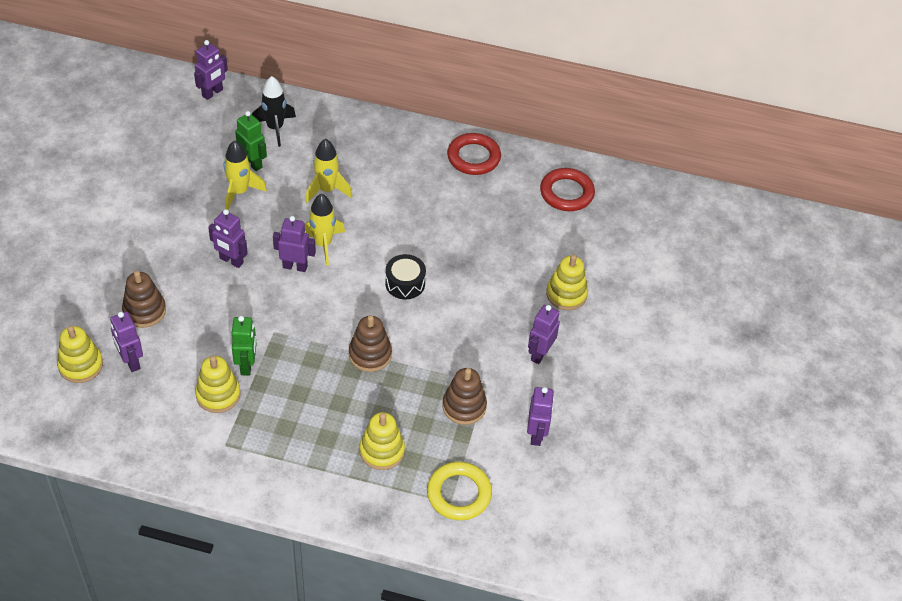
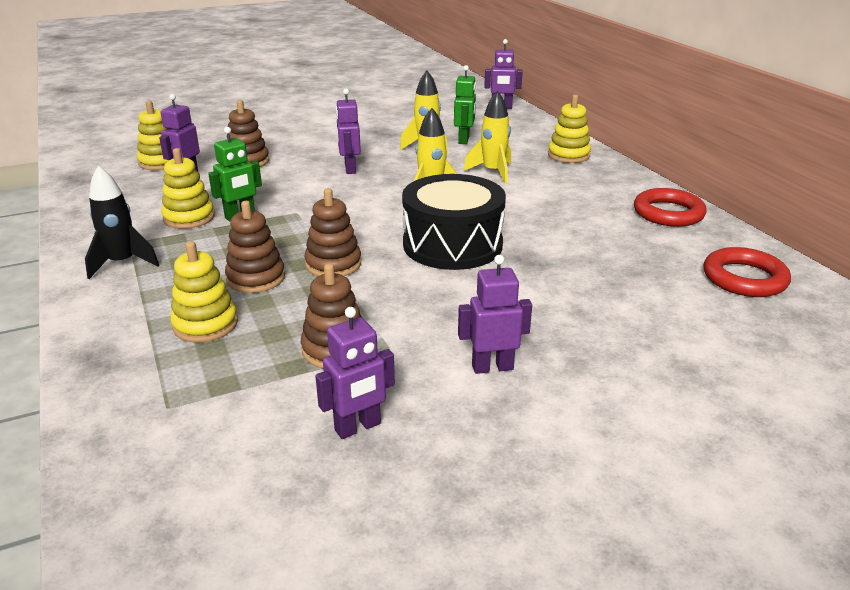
camera: 55 degrees right, 20 degrees down
(275, 128) = (514, 134): black rocket -> black rocket (122, 263)
(295, 266) = (386, 192): purple robot -> none
(349, 401) = (256, 278): none -> brown stacking toy
(405, 283) = (452, 244): black drum -> black drum, size x1.93
(459, 494) = (187, 407): yellow ring -> none
(566, 294) = (612, 344): yellow stacking toy -> yellow stacking toy (568, 155)

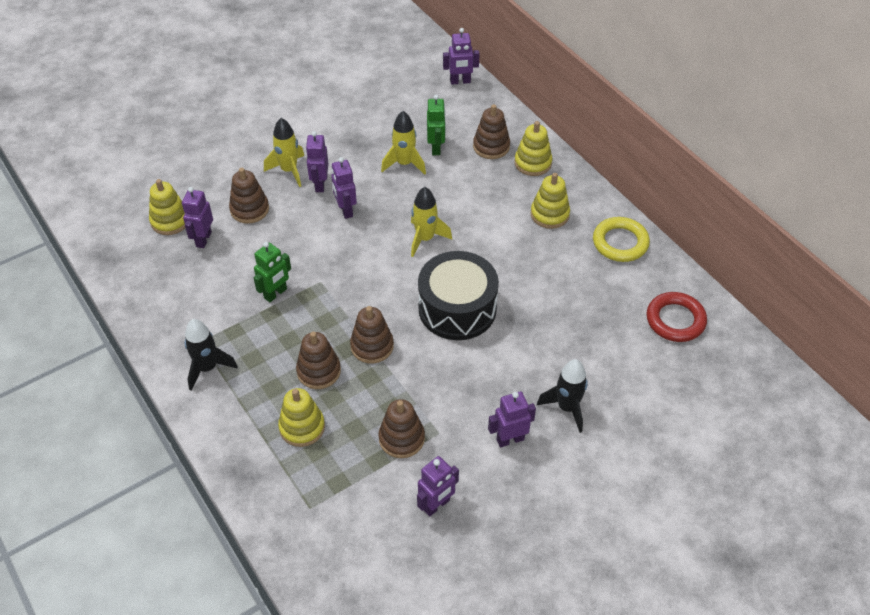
camera: 10 degrees left, 20 degrees up
(189, 218) = (234, 302): yellow stacking toy -> yellow stacking toy (549, 214)
(330, 152) = (319, 184): none -> purple robot
(493, 172) = (471, 199): yellow rocket -> yellow rocket (289, 170)
(524, 143) = (491, 146): none -> brown stacking toy
(583, 344) = (567, 407): none -> black rocket
(668, 213) = (620, 243): red ring -> yellow ring

